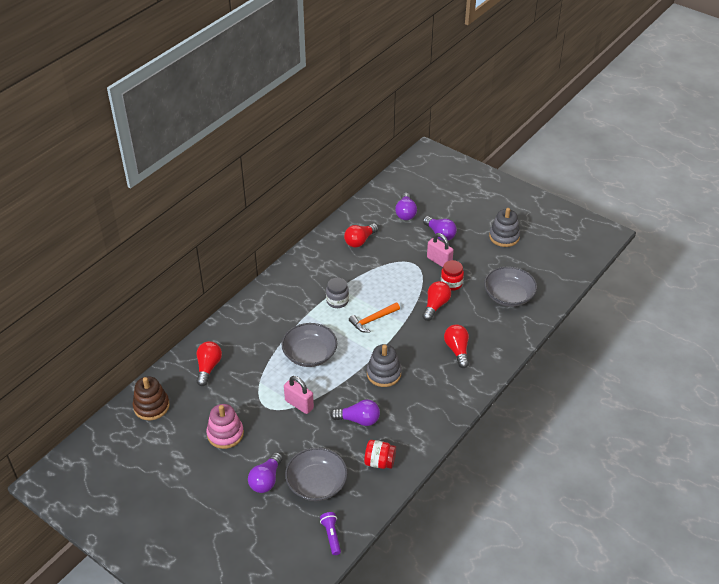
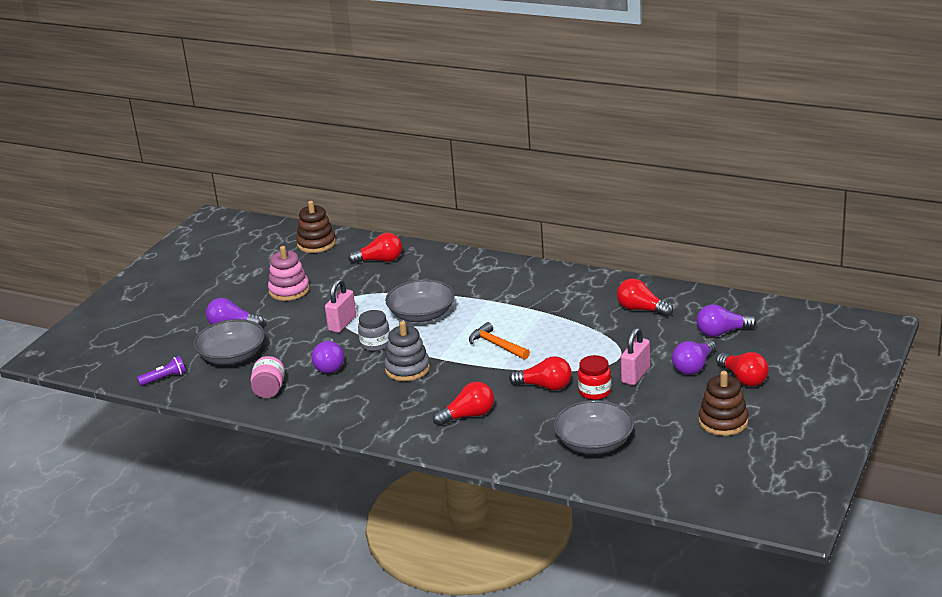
camera: 80 degrees right, 15 degrees down
(337, 301) = (519, 315): grey jar -> grey jar (375, 344)
(379, 462) = (269, 390): red jar -> pink jar
(461, 217) = (743, 378): none -> red light bulb
(504, 237) = (723, 422): grey stacking toy -> brown stacking toy

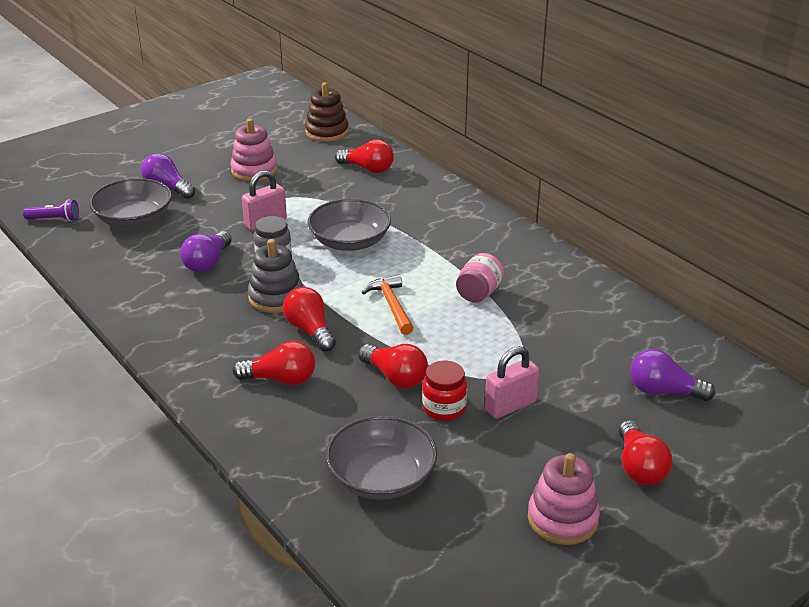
camera: 25 degrees right, 5 degrees up
(269, 390) = (127, 268): pink jar -> pink jar (479, 293)
(641, 309) = (590, 323): red light bulb -> red light bulb (310, 330)
(694, 367) = (590, 424): purple light bulb -> none
(723, 422) = (562, 519): brown stacking toy -> pink stacking toy

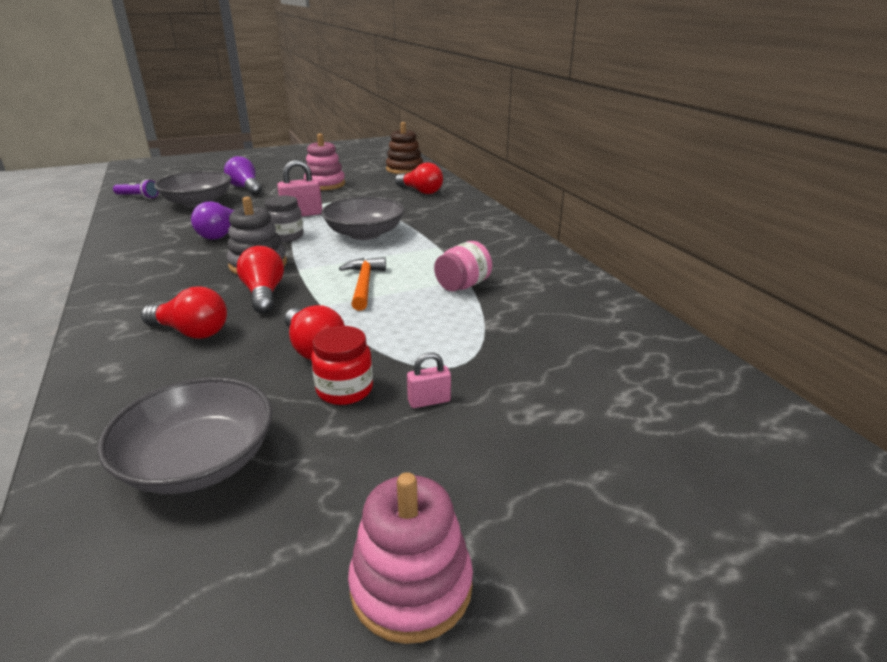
camera: 15 degrees right, 5 degrees down
(510, 406) = (429, 401): pink padlock -> pink padlock, size x0.58
(639, 467) = (576, 521): red light bulb -> none
(663, 391) = (649, 417): purple light bulb -> none

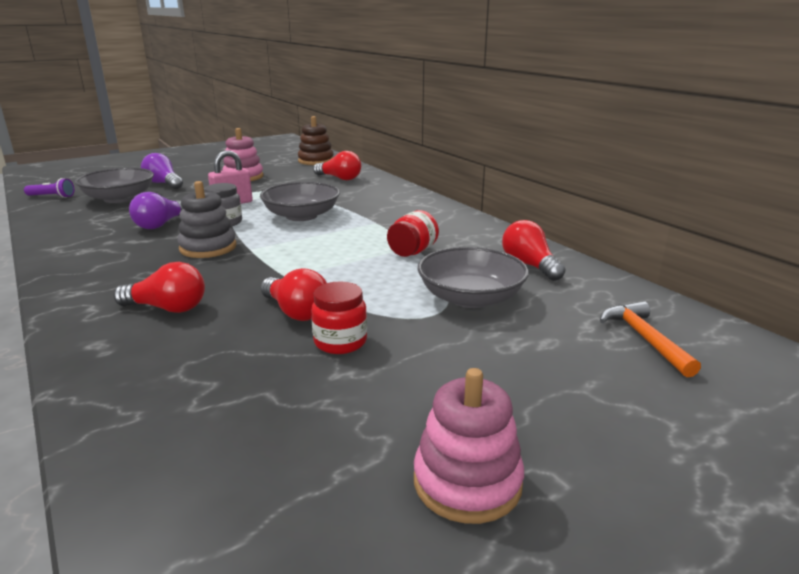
camera: 10 degrees left, 5 degrees down
(199, 461) = (227, 411): grey bowl -> grey bowl (470, 298)
(264, 294) = (226, 272): red light bulb -> red light bulb (529, 265)
(364, 284) = (320, 257): orange hammer -> orange hammer (644, 339)
(429, 401) = (421, 344): pink padlock -> none
(463, 285) = (412, 252): pink jar -> red jar

